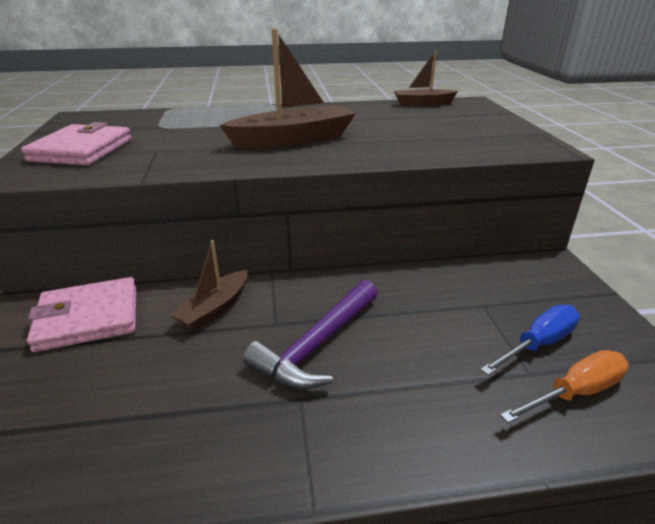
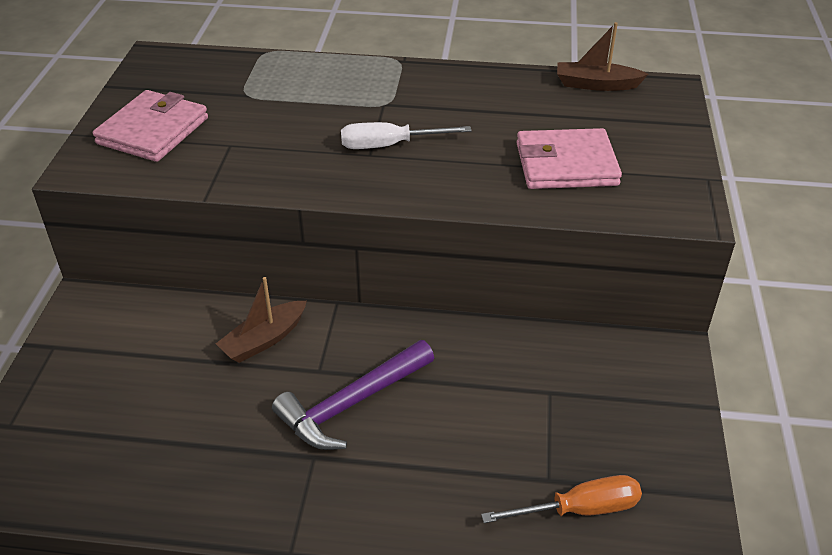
camera: 15 degrees right, 10 degrees up
(88, 318) = (141, 327): pink wallet -> pink wallet (566, 164)
(293, 139) = (389, 145): brown boat -> white screwdriver
(538, 344) = (578, 451): blue screwdriver -> none

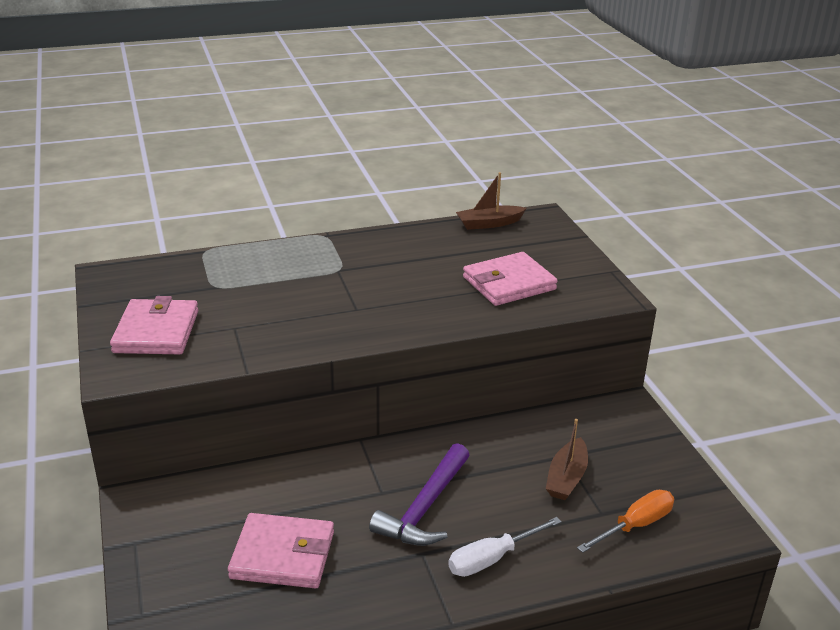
camera: 25 degrees left, 10 degrees down
(175, 408) = (283, 555): none -> pink wallet
(264, 340) = (320, 483): brown boat -> brown boat (566, 478)
(389, 145) = (367, 299): white screwdriver -> white screwdriver (492, 559)

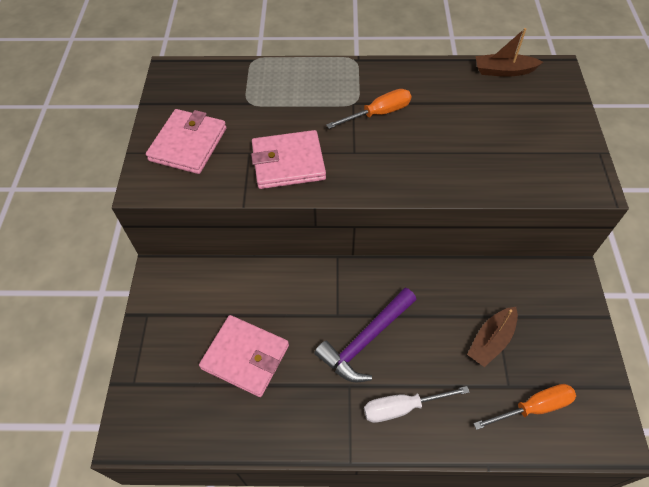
camera: 20 degrees right, 25 degrees up
(370, 274) = (378, 113): none -> orange screwdriver
(509, 283) = (497, 149): pink wallet -> pink wallet (288, 163)

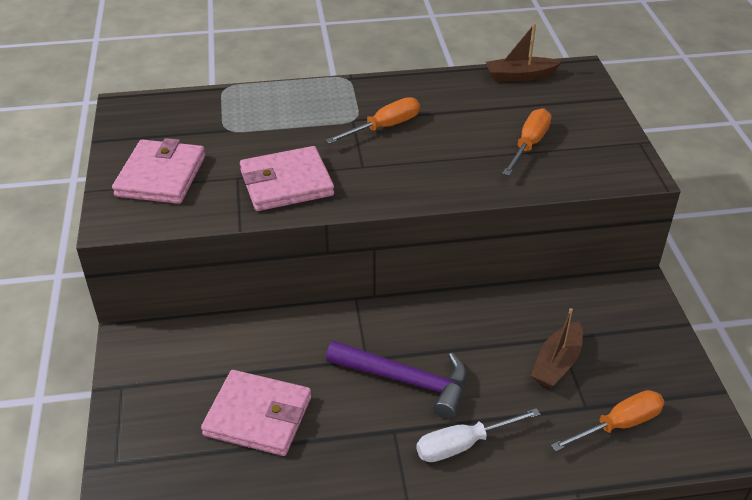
camera: 10 degrees left, 15 degrees down
(366, 340) = (406, 380): purple hammer -> purple hammer turned 105 degrees counterclockwise
(500, 145) = (529, 145): none -> orange screwdriver

